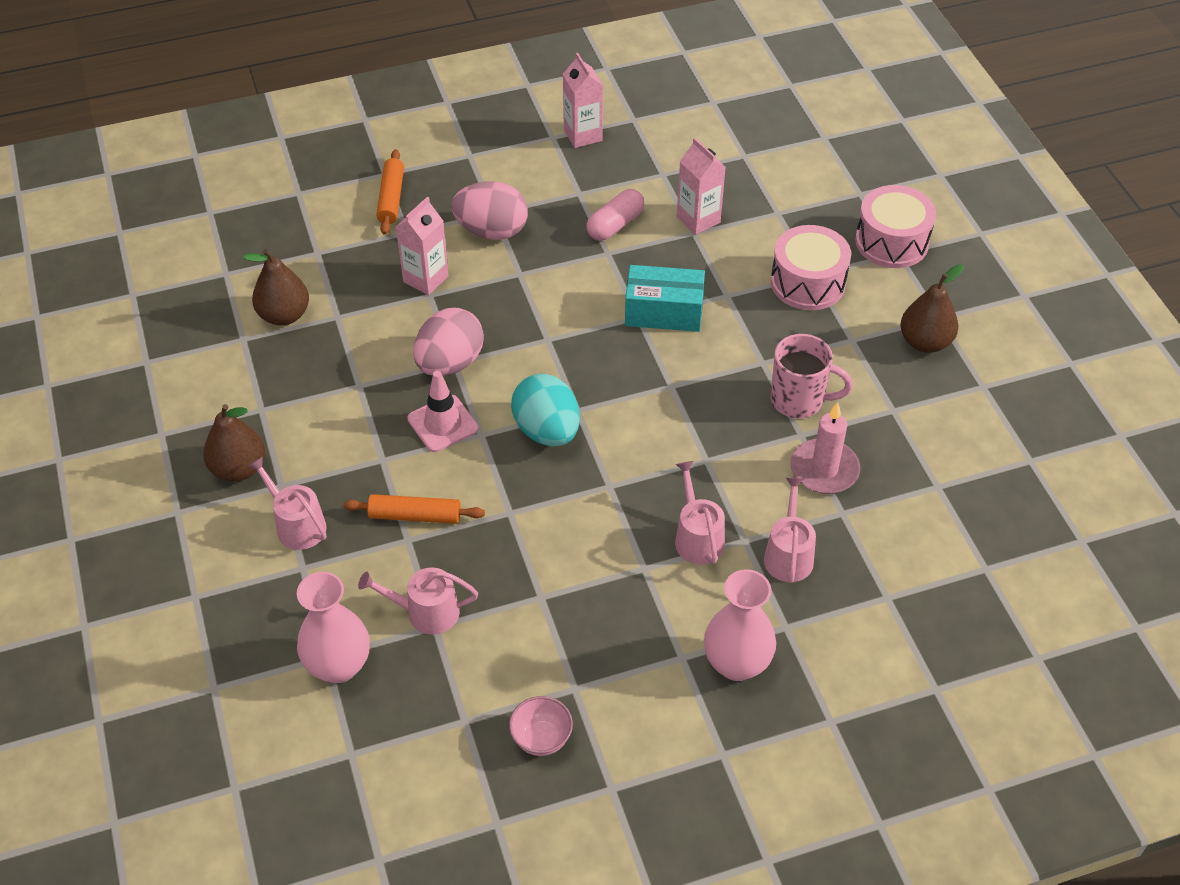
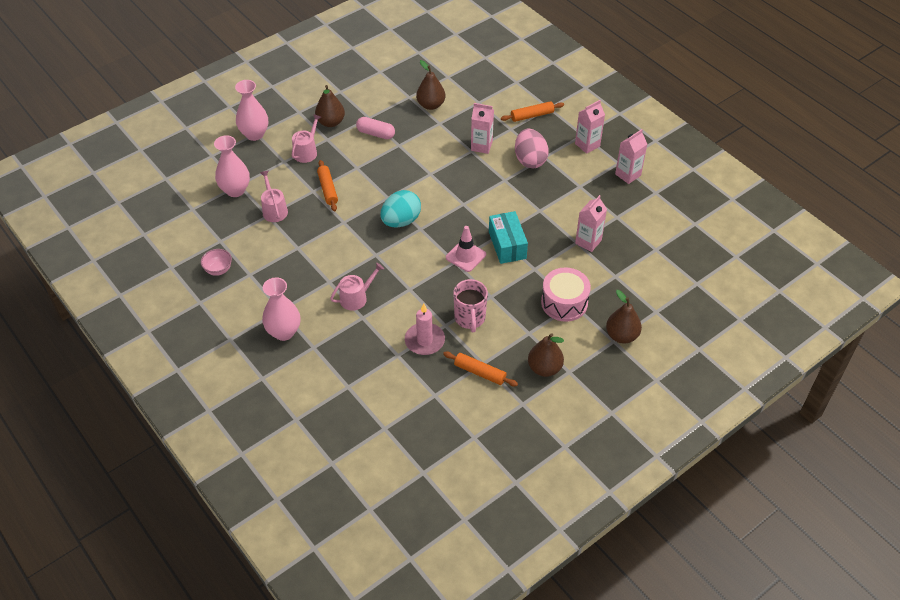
camera: 70 degrees right, 0 degrees up
(196, 599) = (254, 134): none -> pink vase
(443, 424) = (388, 181): pink traffic cone -> pink traffic cone (466, 256)
(450, 363) = (428, 172): pink egg -> none
(495, 157) = (587, 145): none -> pink carton
(615, 225) = (563, 207): pink capsule -> pink capsule (376, 134)
(788, 554) = (360, 338): pink watering can -> none
(892, 242) = (621, 335): pink drum -> brown pear
(910, 419) = (479, 372): none -> orange rolling pin

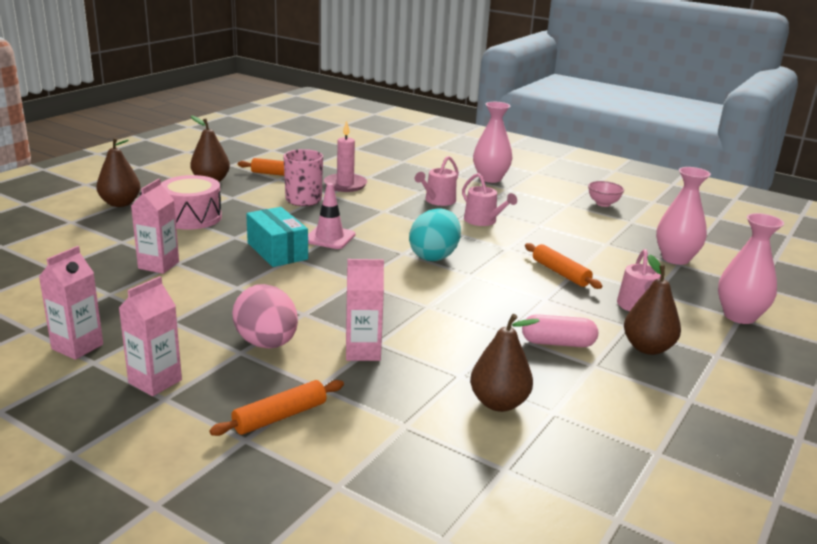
camera: 160 degrees right, 25 degrees down
(274, 210) = (604, 248): pink watering can -> pink watering can (483, 221)

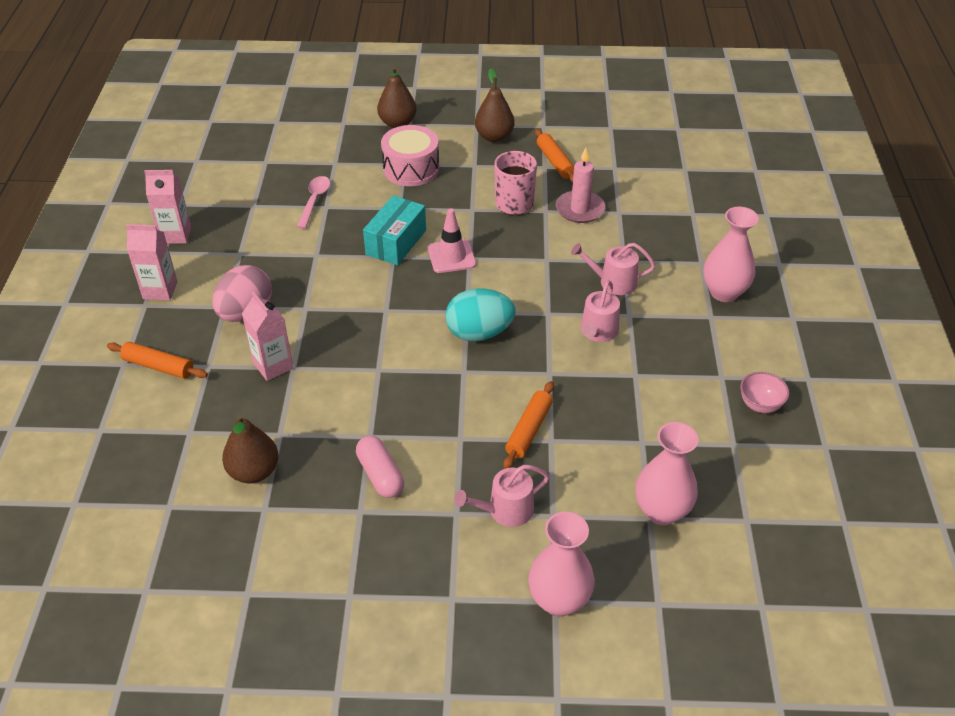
camera: 60 degrees right, 20 degrees up
(158, 265) = (314, 201): pink carton -> pink spoon
(647, 348) = (423, 541): brown pear -> none

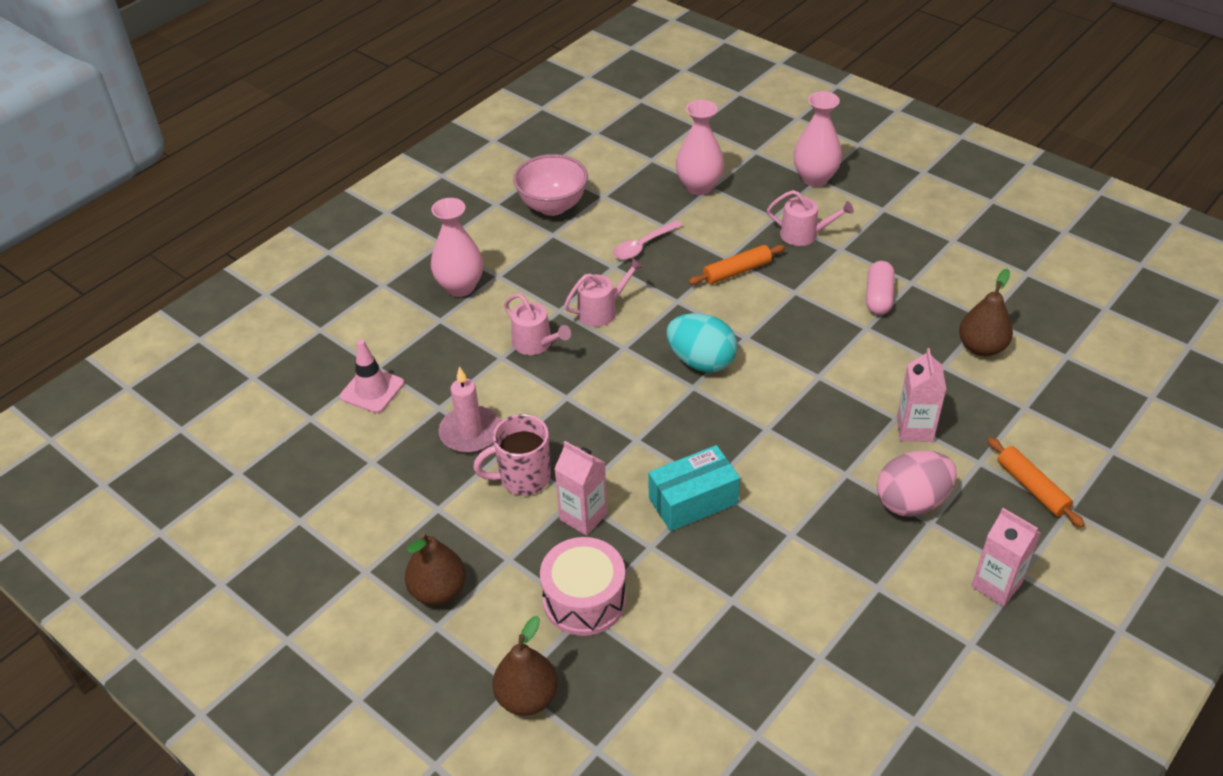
camera: 140 degrees left, 0 degrees up
(176, 235) = (944, 664): pink carton -> pink carton (583, 516)
(314, 201) = (739, 618): pink spoon -> pink spoon (643, 246)
(451, 256) = (652, 451): pink traffic cone -> pink traffic cone (372, 390)
(555, 162) = (419, 507): orange rolling pin -> none
(760, 405) = (552, 206): pink bowl -> pink bowl, size x1.77

